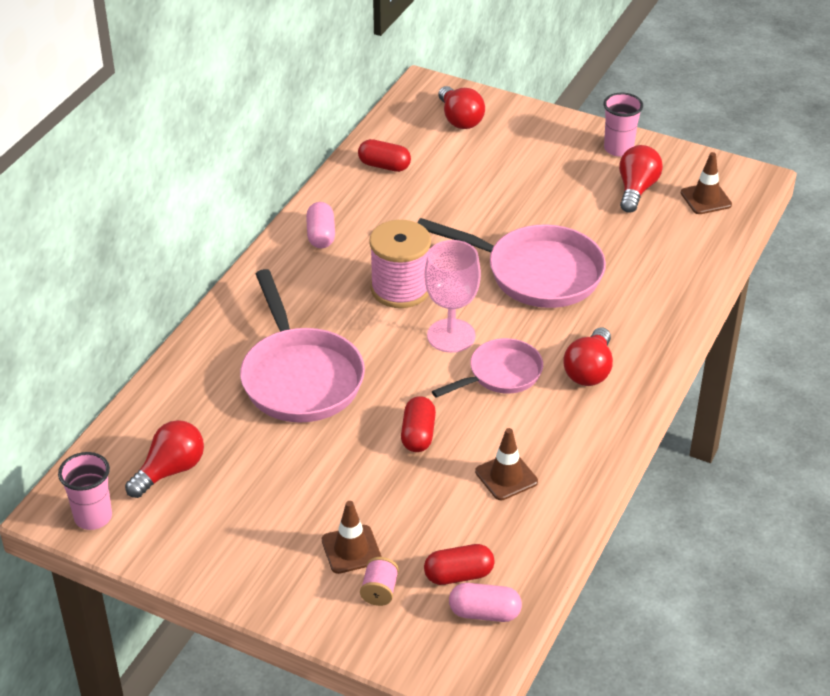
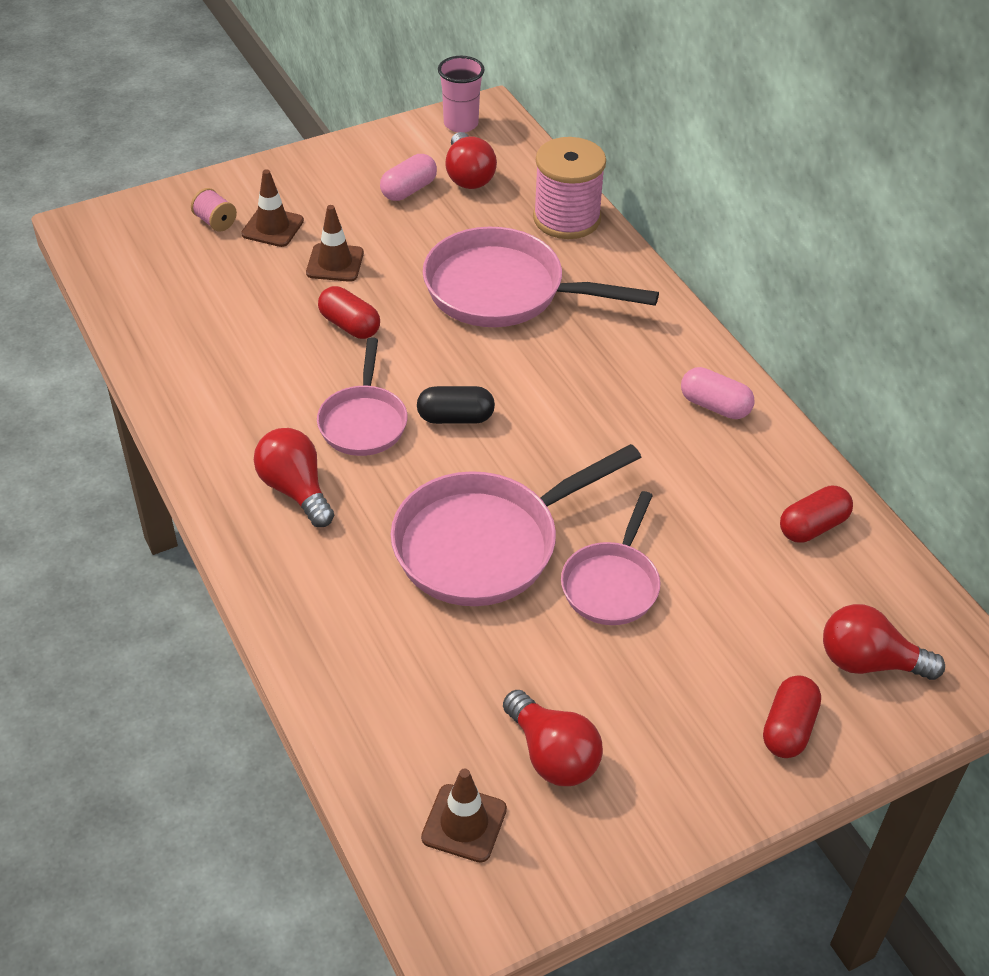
camera: 125 degrees right, 5 degrees up
(400, 289) = (566, 420): pink spool -> pink spool (566, 218)
(451, 336) = (455, 418): pink goblet -> black capsule
(458, 575) = (176, 268): red capsule -> red capsule (788, 728)
(484, 613) = (125, 262): pink capsule -> pink capsule (409, 190)
(506, 477) = (237, 351): brown traffic cone -> brown traffic cone (335, 263)
(509, 216) = (612, 584): none -> pink pan
(618, 149) = (661, 802): pink cup -> none

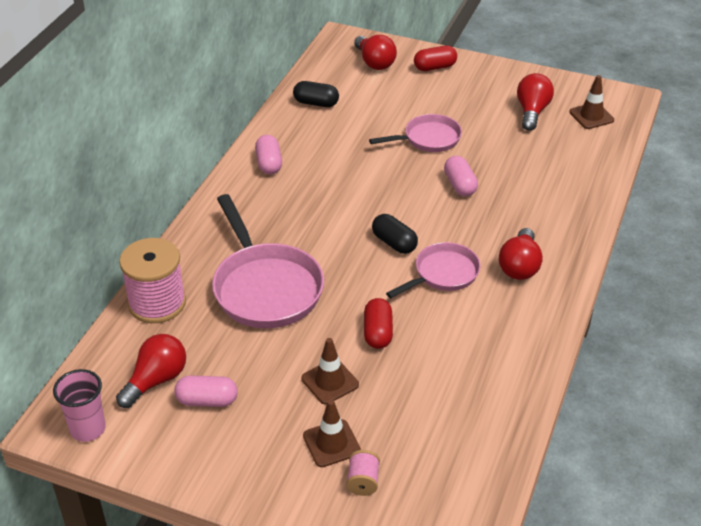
camera: 130 degrees left, 5 degrees down
(485, 544) = (460, 185): pink pan -> pink capsule
(813, 526) = (316, 103): red capsule -> black capsule

